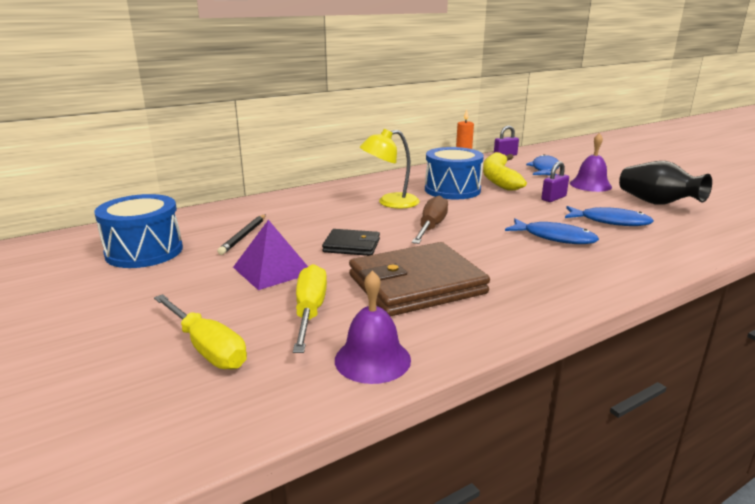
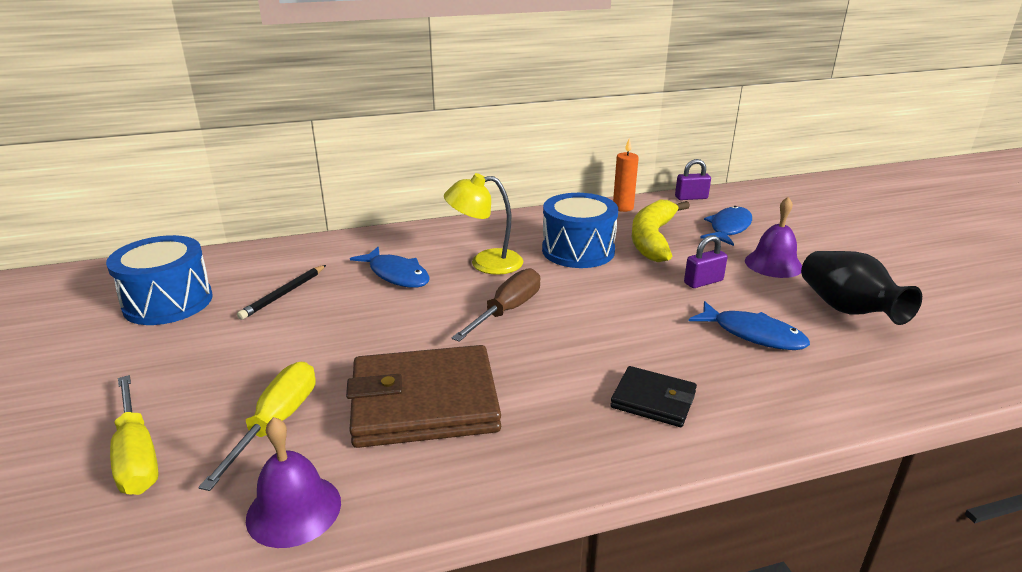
camera: 15 degrees right, 5 degrees up
(272, 270) = (279, 351): purple pyramid -> none
(352, 245) = (392, 327): black wallet -> black wallet (653, 400)
(554, 237) = (654, 352): blue fish -> blue fish (396, 275)

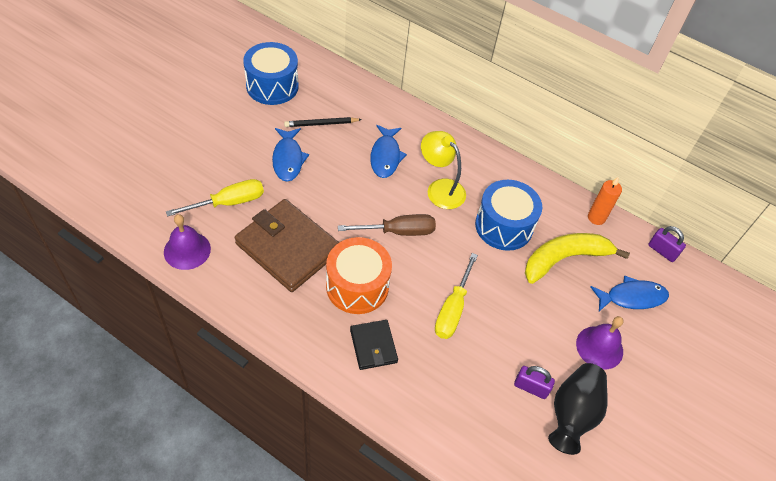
camera: 45 degrees right, 25 degrees up
(137, 455) = (173, 173): yellow screwdriver -> yellow screwdriver (453, 309)
(550, 373) = (357, 286): none -> orange drum
(703, 282) = (530, 315): purple padlock -> purple padlock (531, 387)
(753, 334) = (487, 369): blue fish -> blue fish (288, 159)

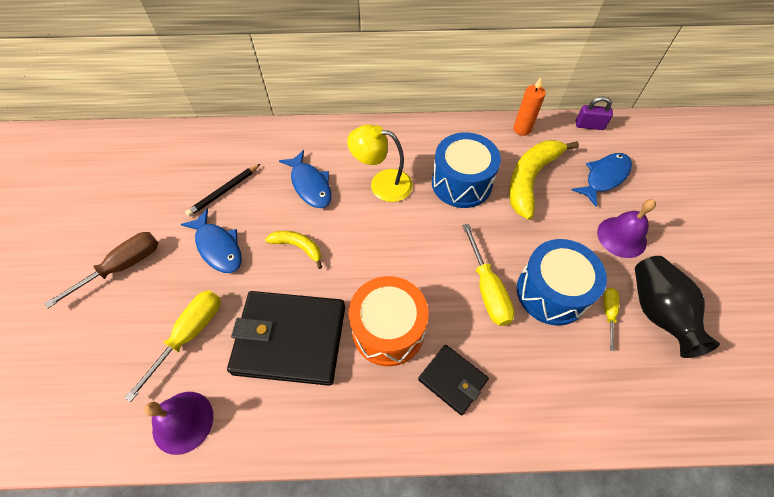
camera: 30 degrees left, 5 degrees up
(272, 86) = (144, 184): blue drum -> blue drum (551, 292)
(288, 248) = (290, 339): brown wallet -> black wallet
(341, 193) = (298, 247): none -> yellow banana
(398, 231) = (380, 249): brown screwdriver -> brown screwdriver (122, 267)
(531, 387) = (608, 313): purple padlock -> yellow screwdriver

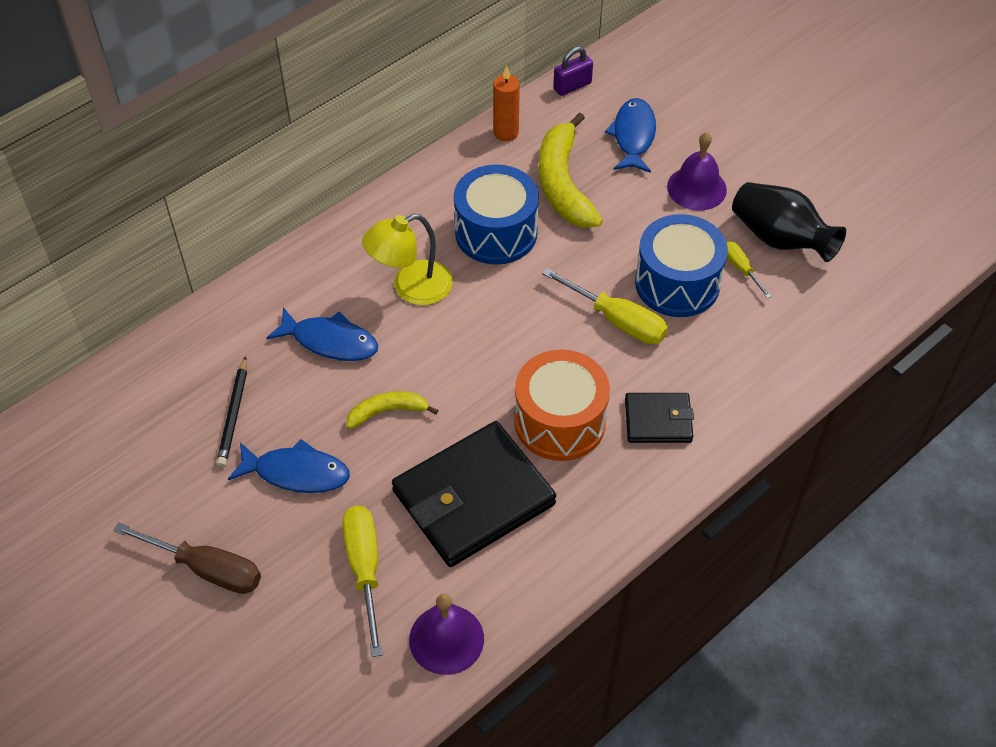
camera: 40 degrees left, 5 degrees down
(122, 267) = (206, 568): brown screwdriver -> brown screwdriver turned 105 degrees clockwise

